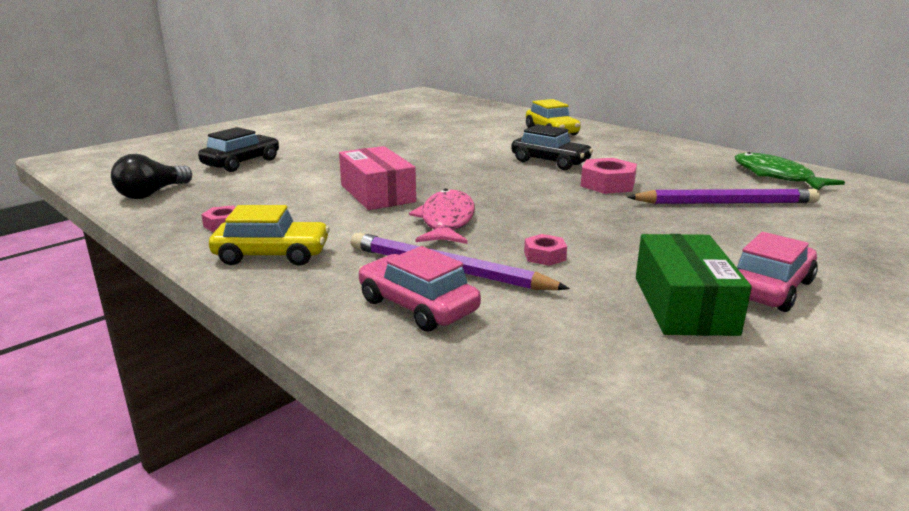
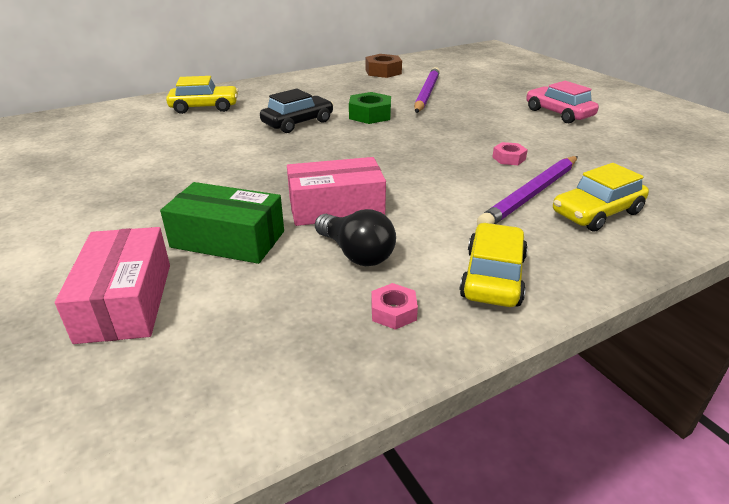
camera: 75 degrees left, 10 degrees up
(152, 193) = (220, 395): black light bulb -> black light bulb (356, 253)
(241, 163) = (125, 301): black car -> pink box
(417, 306) = (596, 213): pink car -> yellow car
(446, 221) = (428, 183): pink fish -> none
(607, 184) = (370, 115): pink nut -> green nut
(684, 305) = (582, 135): green box -> green box (228, 239)
(776, 176) = (383, 72): green fish -> brown nut

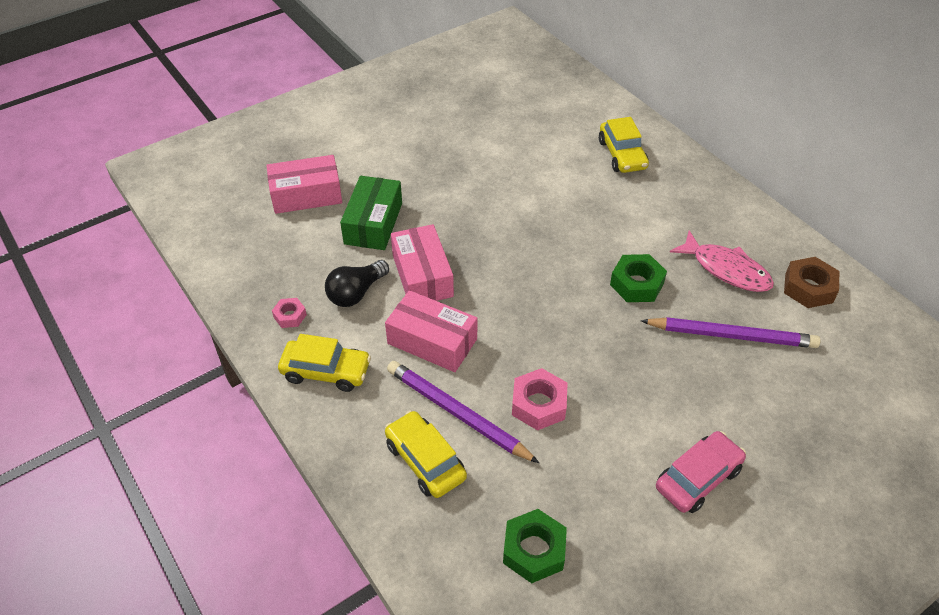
camera: 85 degrees right, 15 degrees up
(298, 123) = (598, 228): black car -> none
(360, 89) = (726, 269): none -> pink fish
(437, 204) = (432, 341): none -> pink box
(508, 158) = (539, 404): pink nut -> pink nut, size x1.70
(659, 169) = (534, 550): none -> green nut

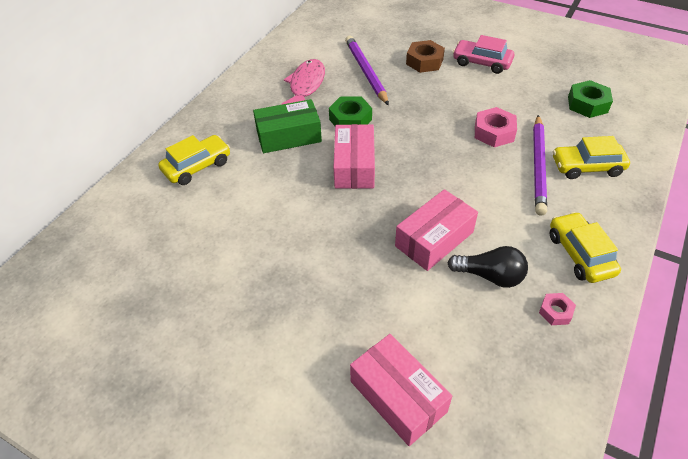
camera: 115 degrees left, 0 degrees up
(373, 223) = (398, 307): green box -> green box (288, 136)
(425, 461) = (587, 167): yellow car -> yellow car turned 60 degrees clockwise
(432, 341) = (493, 204): pink box -> pink box (354, 166)
(808, 288) = (300, 52): brown nut -> brown nut (424, 61)

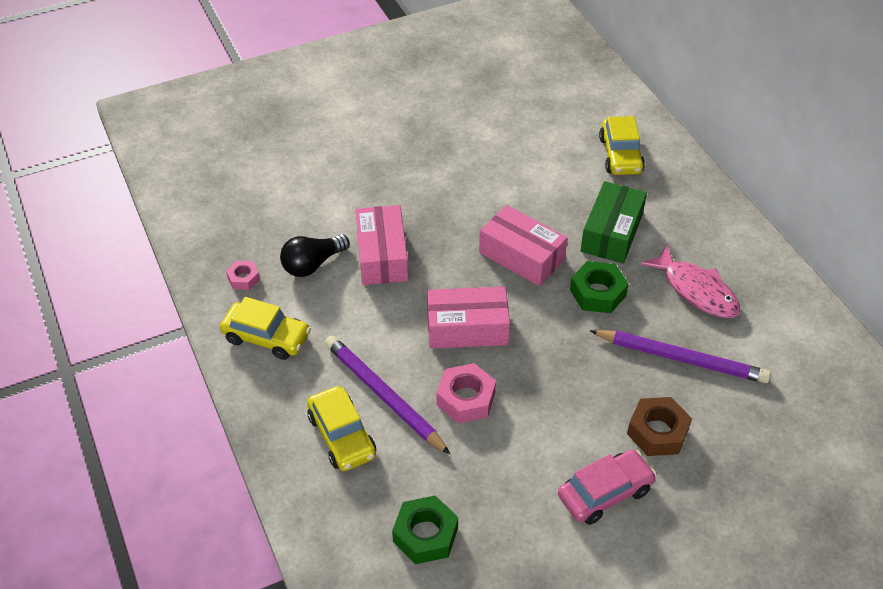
camera: 125 degrees right, 0 degrees up
(398, 396) = (285, 158): pink box -> pink box (467, 328)
(587, 167) = (342, 436): yellow car -> yellow car turned 120 degrees clockwise

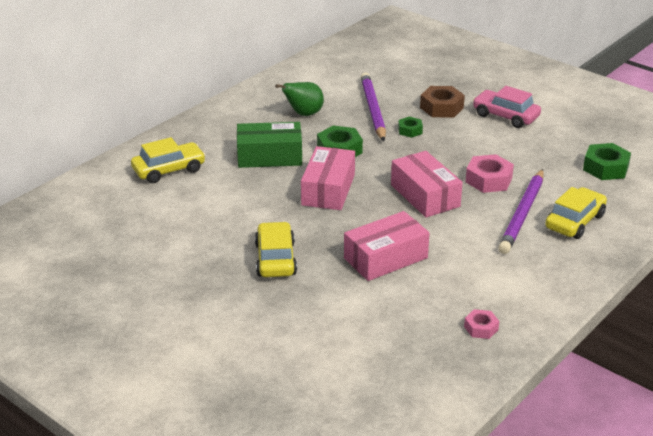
camera: 115 degrees left, 15 degrees down
(266, 337) = (528, 289): yellow car -> yellow car (275, 259)
(312, 264) = (428, 293): black light bulb -> none
(612, 373) = (410, 130): none -> green nut
(696, 290) = (304, 114): pink fish -> green pear

